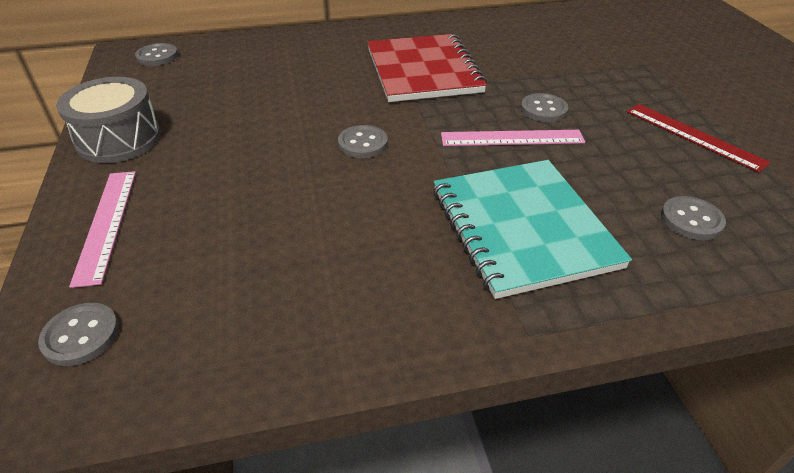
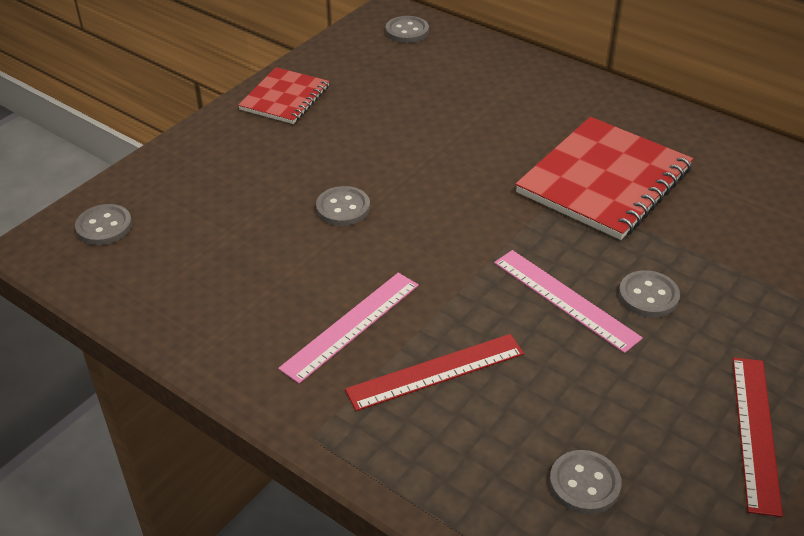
camera: 50 degrees right, 0 degrees up
(107, 224) = (199, 162): pink ruler -> pink ruler (351, 326)
(119, 139) = (285, 98): grey drum -> red notebook
(363, 143) = (436, 216): grey button -> grey button (343, 208)
(522, 228) = (436, 372): turquoise notebook -> red ruler

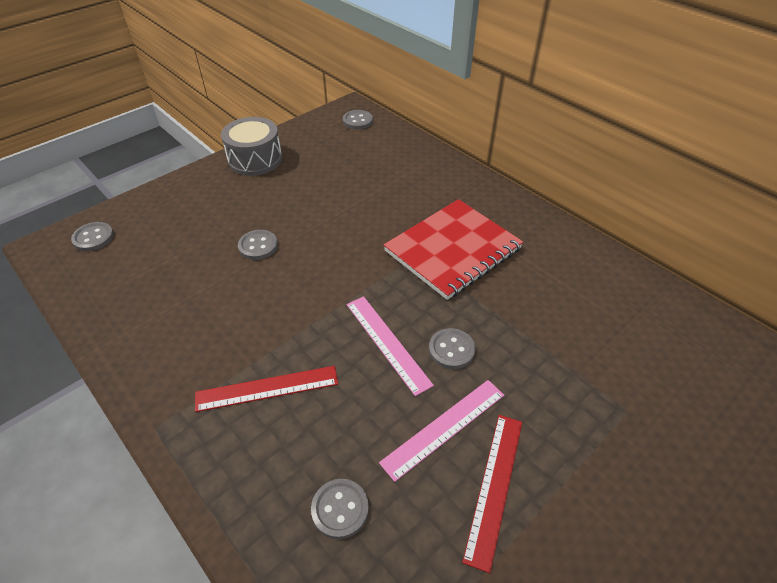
camera: 10 degrees right, 5 degrees up
(285, 98) = (255, 159): red notebook -> grey drum
(351, 326) = (223, 340): pink ruler -> pink ruler (444, 428)

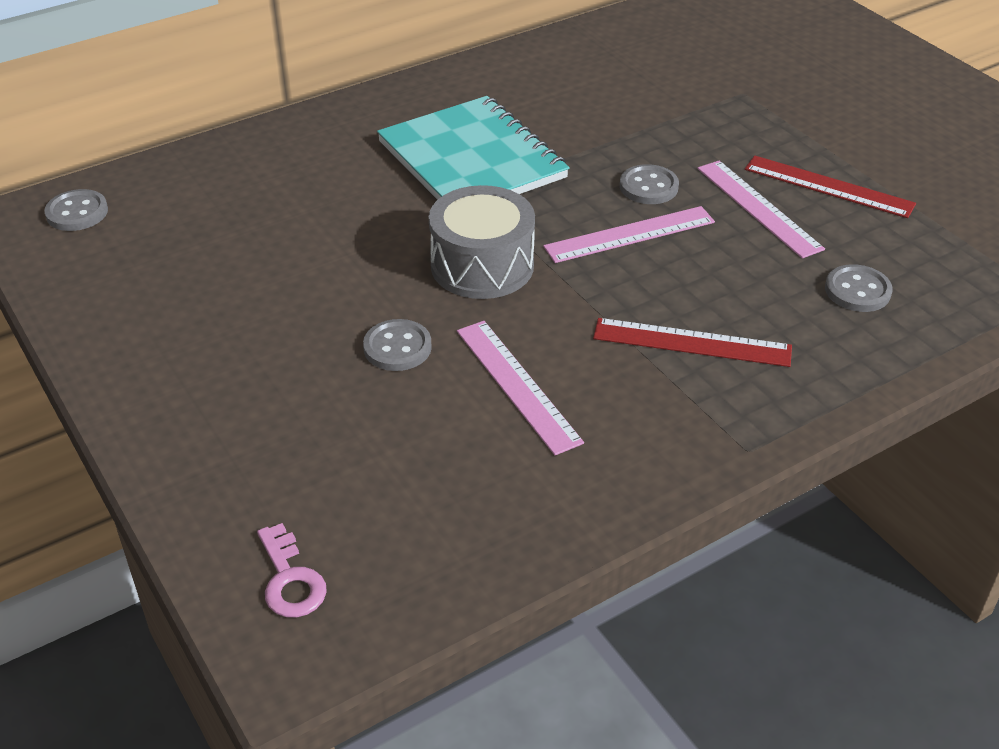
camera: 80 degrees left, 5 degrees down
(93, 238) = (290, 579): grey button -> pink key
(225, 301) = (517, 385): none -> pink ruler
(255, 159) = (131, 349): grey drum -> grey drum (482, 265)
(267, 388) = (692, 342): red ruler -> red ruler turned 75 degrees counterclockwise
(453, 250) = (472, 160): red notebook -> turquoise notebook

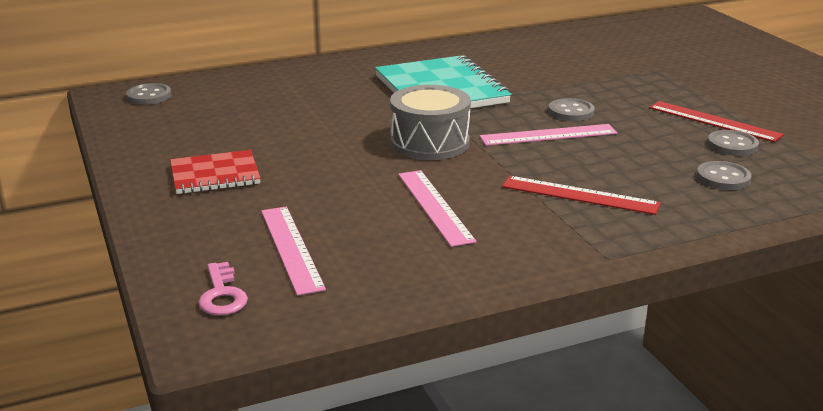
camera: 10 degrees right, 15 degrees down
(216, 359) = (215, 175): none -> red notebook
(397, 347) = (350, 179): grey button -> grey button (732, 145)
(758, 207) = (654, 128): pink ruler -> pink ruler (292, 248)

